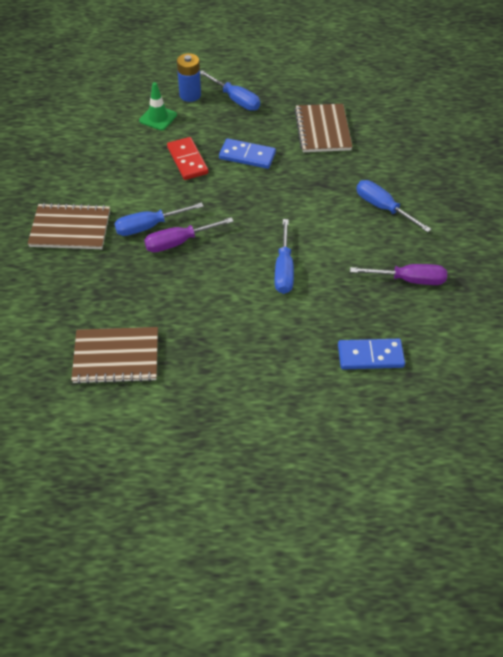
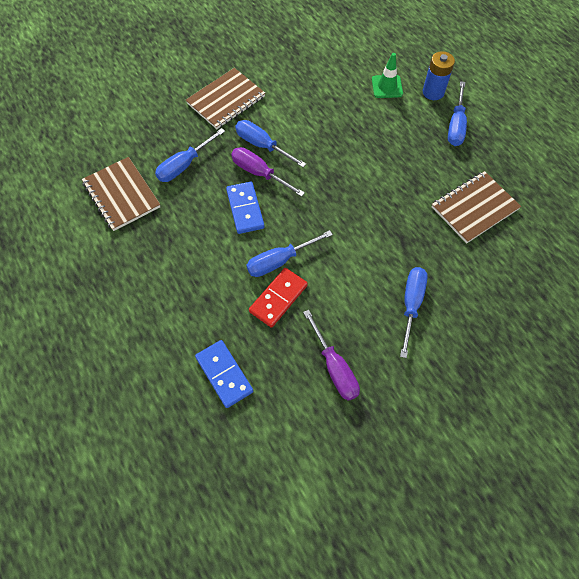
camera: 60 degrees right, 10 degrees up
(70, 228) = (226, 100): brown notebook -> brown notebook turned 75 degrees clockwise
(122, 292) = (184, 165): none -> blue screwdriver
(187, 160) = (354, 131): red domino -> red domino (278, 298)
(247, 156) = (393, 169): blue domino -> blue domino (245, 209)

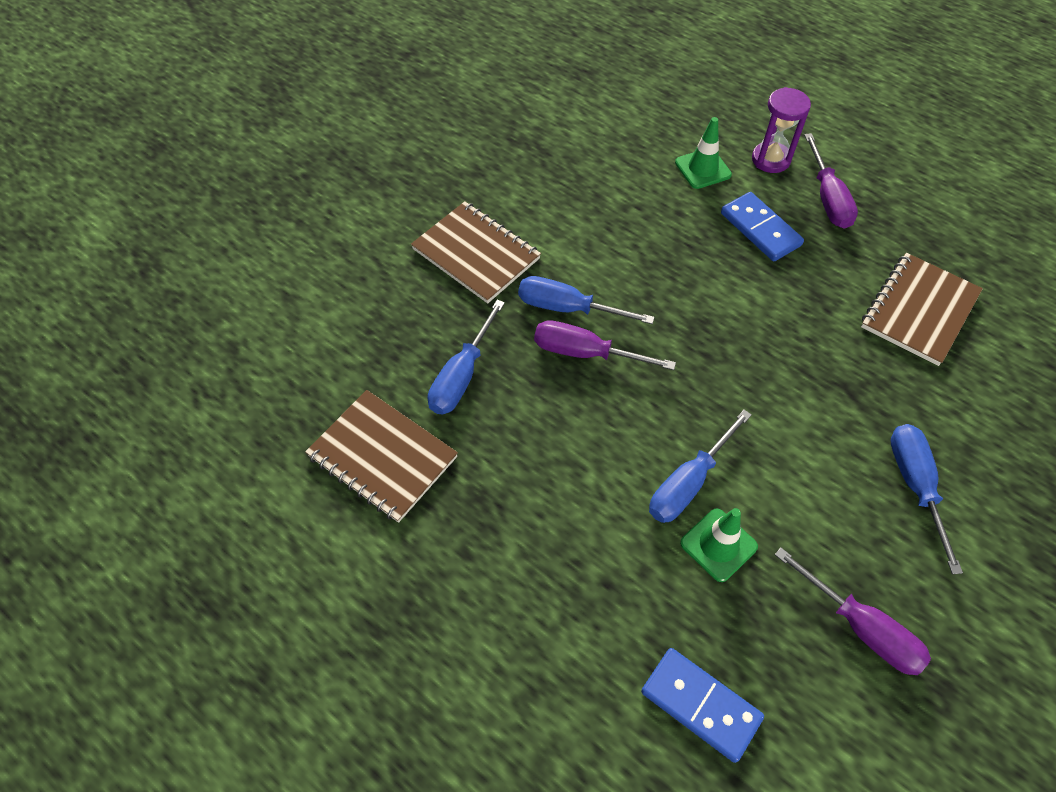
camera: 20 degrees left, 5 degrees down
(226, 100) = (476, 254): brown notebook -> brown notebook turned 75 degrees counterclockwise
(245, 209) = (592, 417): blue domino -> blue domino (760, 229)
(278, 298) = (718, 545): red domino -> green traffic cone
(433, 92) = (770, 159): blue battery -> purple hourglass
(456, 125) = (827, 198): blue screwdriver -> purple screwdriver

